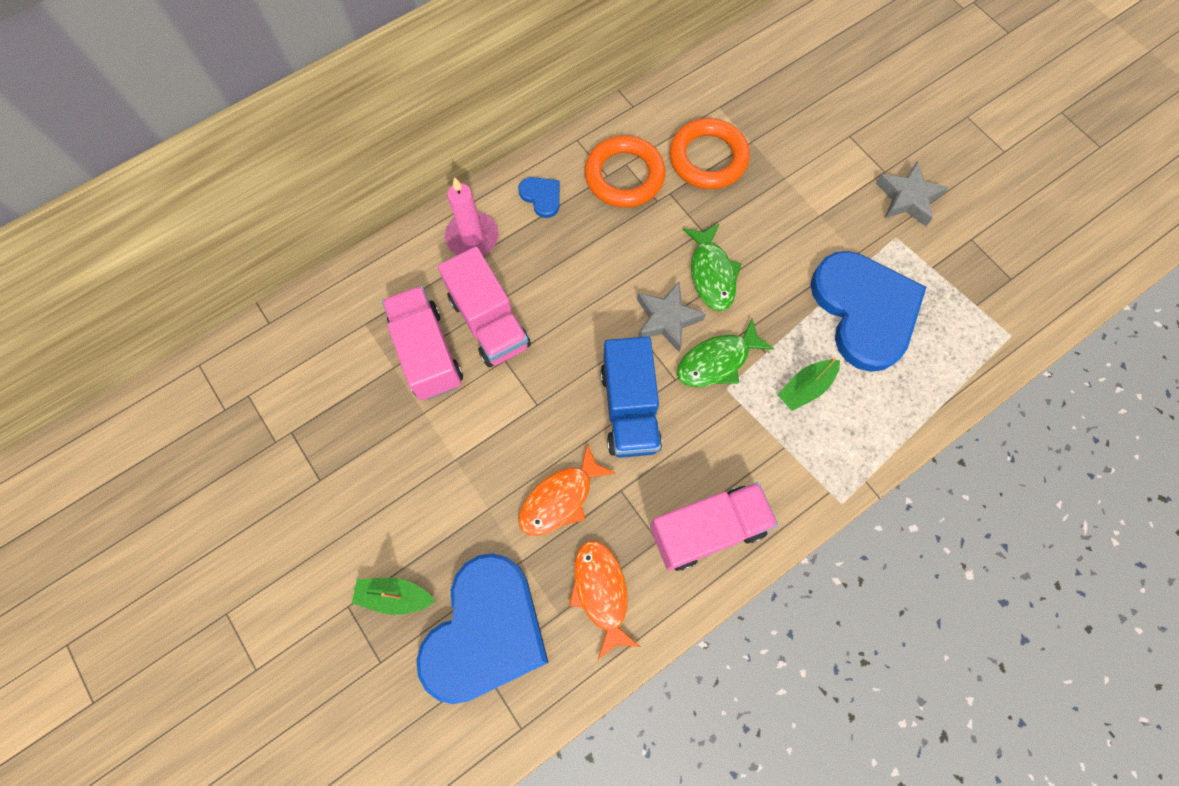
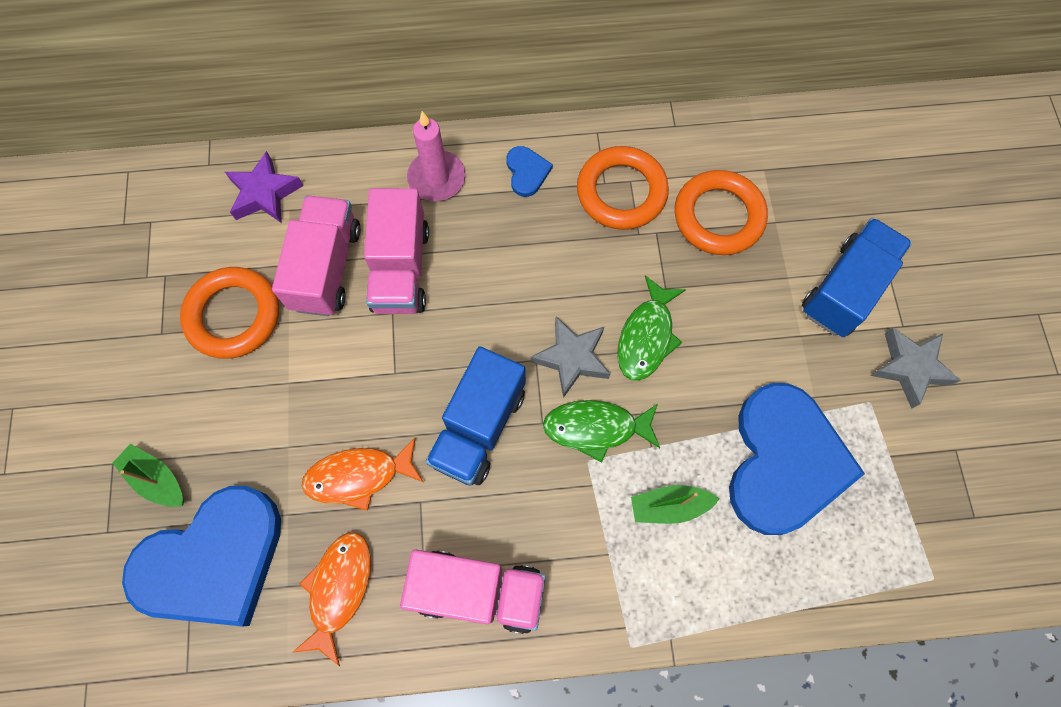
camera: 30 degrees right, 0 degrees up
(334, 321) = (264, 193): none -> purple star
(373, 432) = (233, 315): none -> orange ring
(829, 165) = (844, 289): none -> blue truck

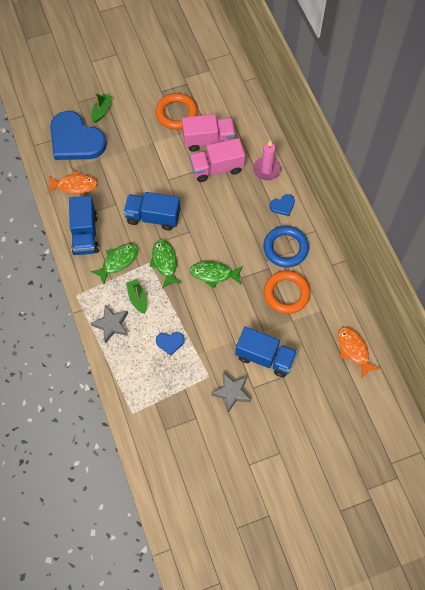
camera: 75 degrees right, 5 degrees down
(264, 193) = (236, 106): purple star -> none
(359, 476) = (120, 179): orange fish -> orange fish (353, 350)
(478, 591) = (85, 234): pink truck -> blue truck
(569, 529) = (118, 261): none -> green fish
(572, 358) = (194, 246): grey star -> grey star (111, 325)
(621, 192) = (285, 248): orange ring -> blue ring
(784, 461) = (170, 342): blue heart -> blue heart, size x0.41

